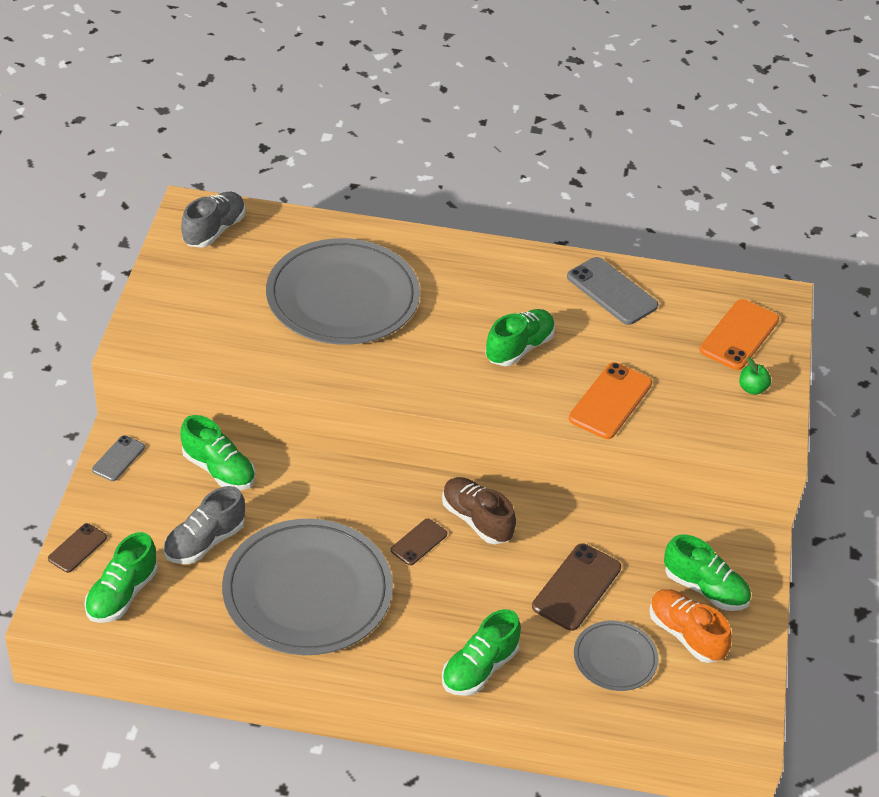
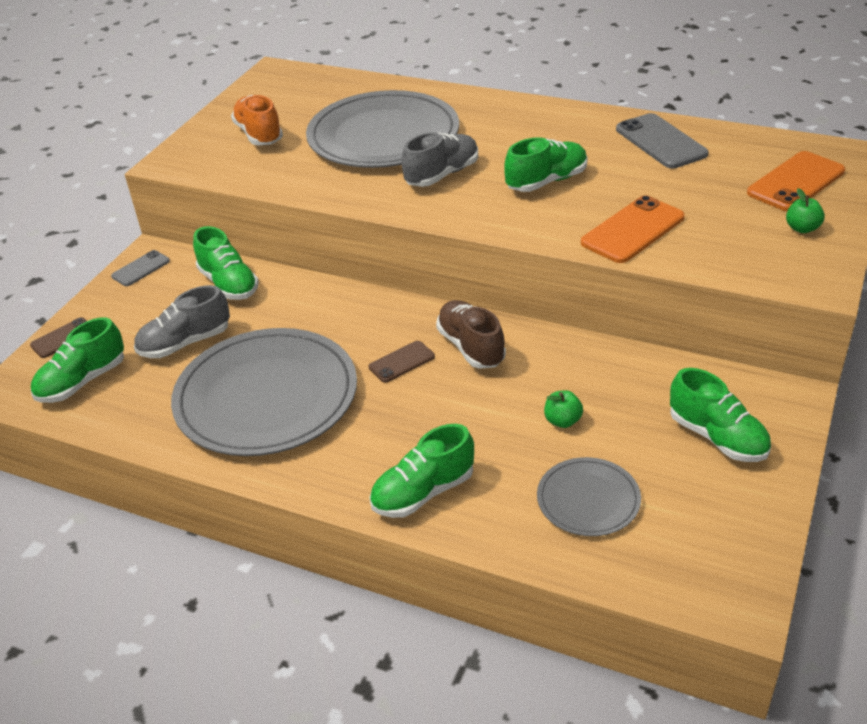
camera: 20 degrees right, 5 degrees down
(214, 230) = (287, 86): grey shoe -> grey shoe (442, 175)
(576, 587) = (562, 421): brown phone -> green apple
(685, 635) = (682, 484): orange shoe -> orange shoe (259, 134)

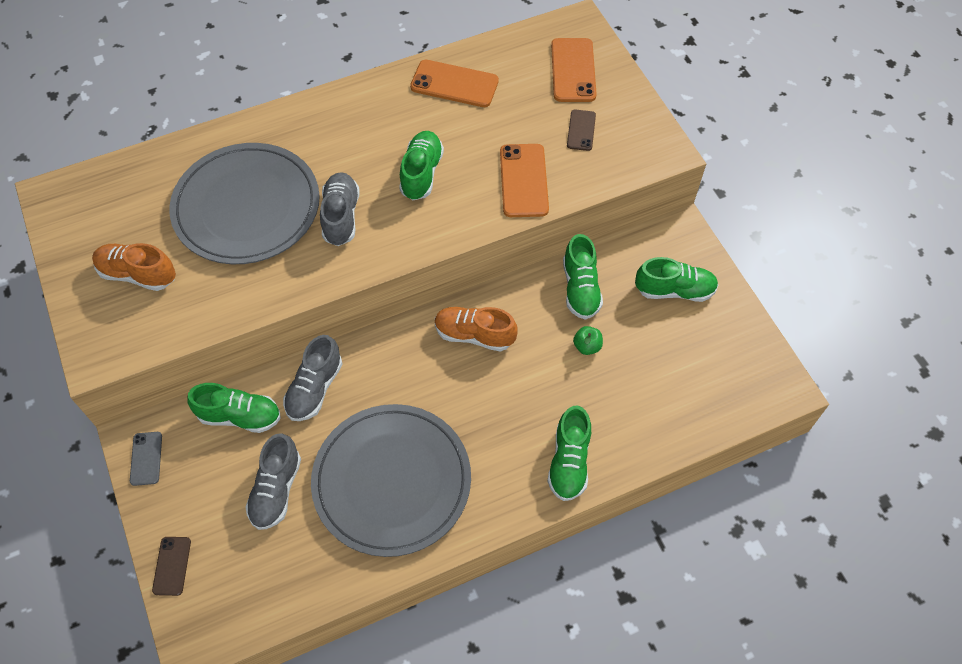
camera: 50 degrees left, 20 degrees up
(82, 382) = (242, 584): green shoe -> green shoe (580, 288)
(300, 301) = (315, 388): none -> grey shoe
(402, 362) = (445, 381): brown phone -> brown phone (581, 130)
(471, 347) = (474, 335): brown shoe -> orange shoe
(588, 500) = (656, 388): grey plate -> none
(660, 142) = (454, 84): grey phone -> orange phone
(802, 228) = (615, 110): green apple -> none

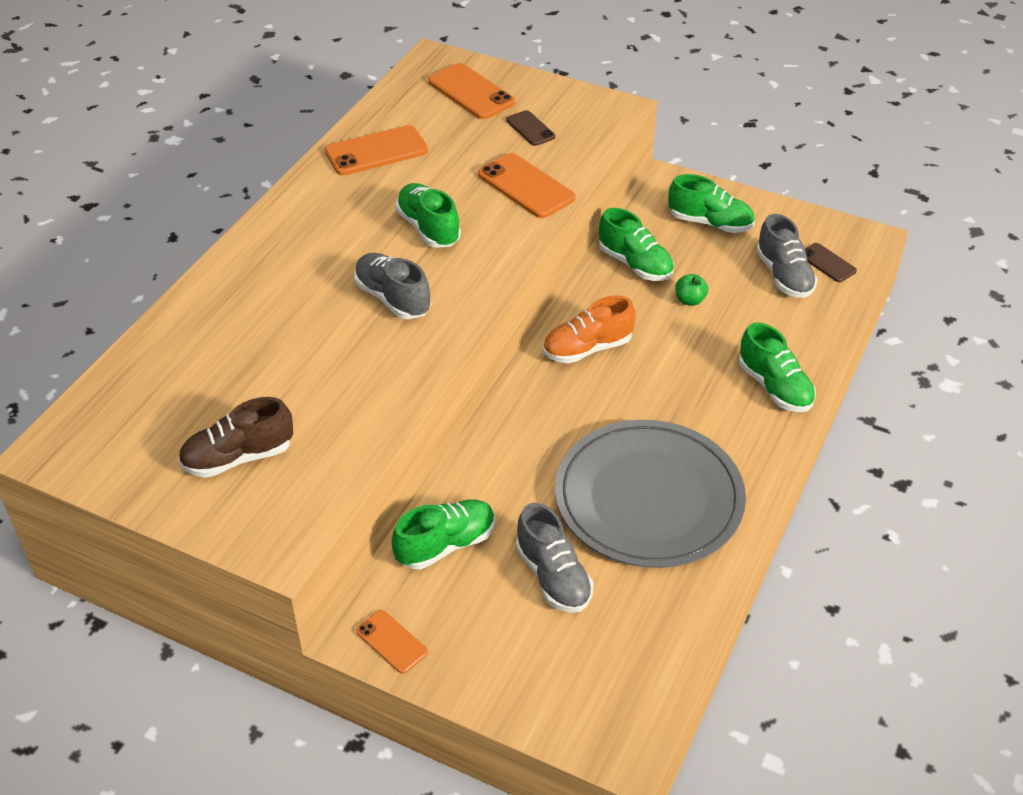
camera: 40 degrees left, 15 degrees down
(137, 274) = (238, 457): orange shoe -> brown shoe
(146, 458) = (391, 642): grey phone -> orange phone
(172, 566) = (527, 707): brown phone -> brown phone (827, 263)
(246, 207) = (288, 342): grey plate -> none
(315, 388) = (492, 477): grey shoe -> grey shoe (784, 276)
(674, 290) = (710, 223): green shoe -> green shoe turned 60 degrees clockwise

